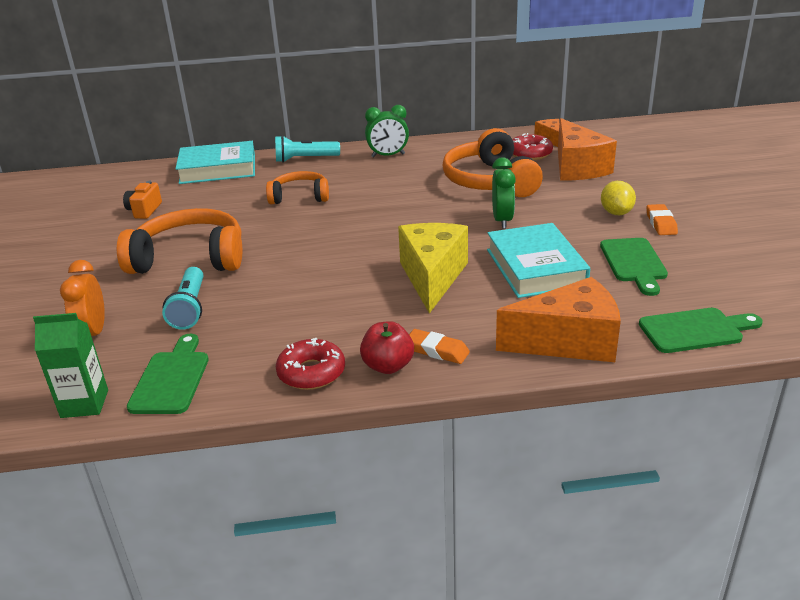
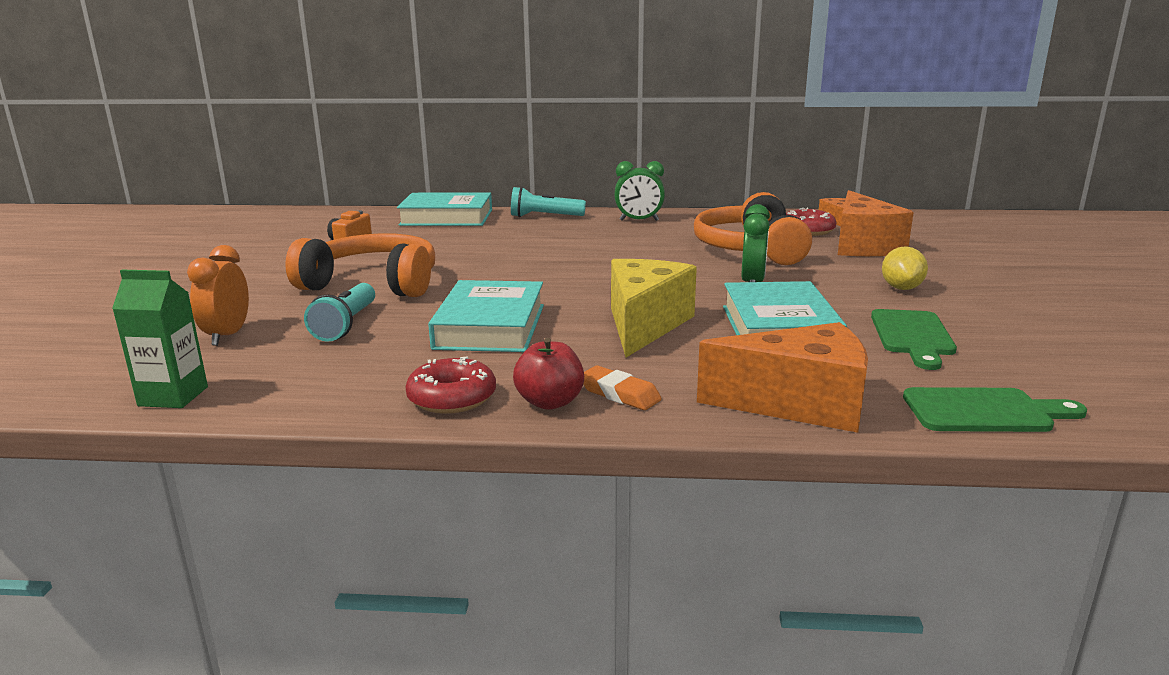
camera: 10 degrees right, 10 degrees down
(171, 379) = (285, 385): green cutting board -> none
(300, 197) = (523, 245): orange headphones -> none
(311, 294) = (490, 326): none -> turquoise book
(661, 223) = (959, 302): orange eraser -> none

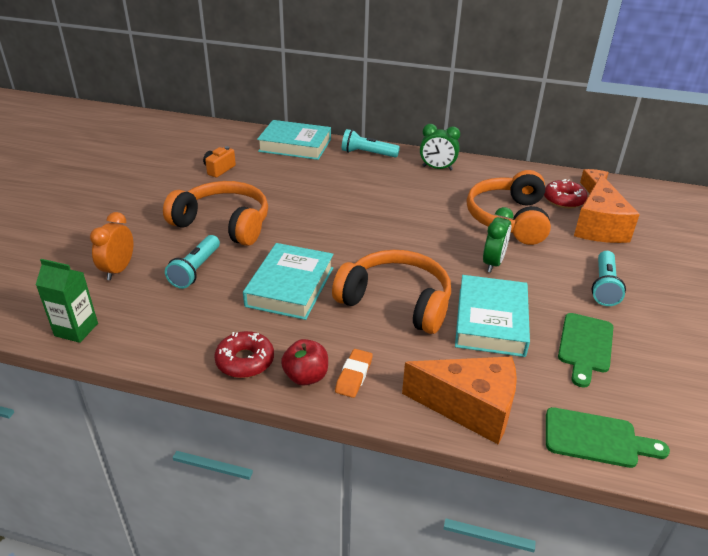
camera: 10 degrees right, 15 degrees up
(619, 394) = (354, 376): orange eraser -> orange eraser turned 60 degrees clockwise
(644, 325) = (396, 302): yellow cheese -> orange headphones
(901, 288) = (604, 286): yellow lemon -> turquoise flashlight

